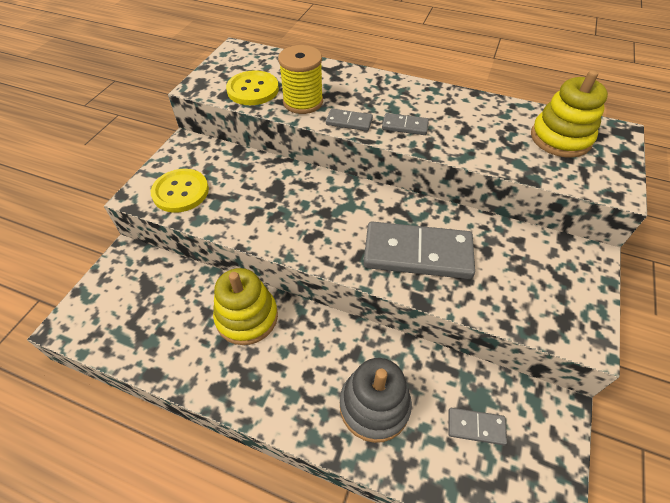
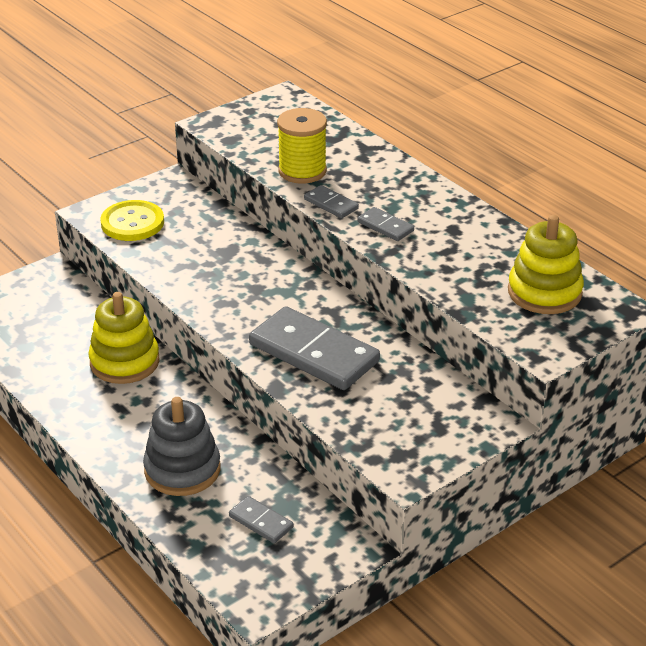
camera: 30 degrees right, 15 degrees down
(253, 90) = (262, 143): yellow button -> none

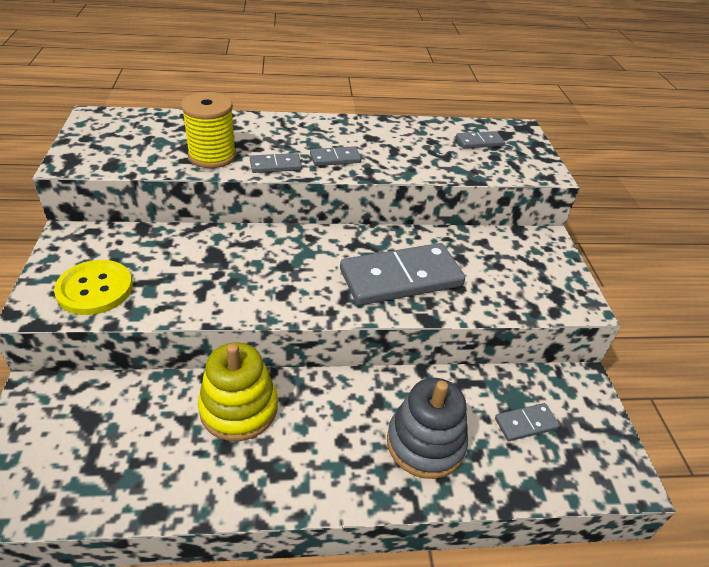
camera: 60 degrees left, 5 degrees up
(544, 292) = (479, 142): yellow stacking toy -> grey domino

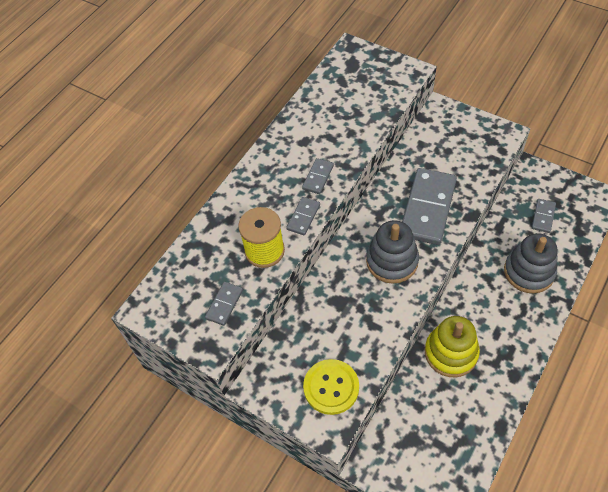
camera: 45 degrees left, 15 degrees up
(301, 276) = (392, 261): none -> grey stacking toy
(479, 142) = (353, 83): grey domino -> grey domino (224, 304)

